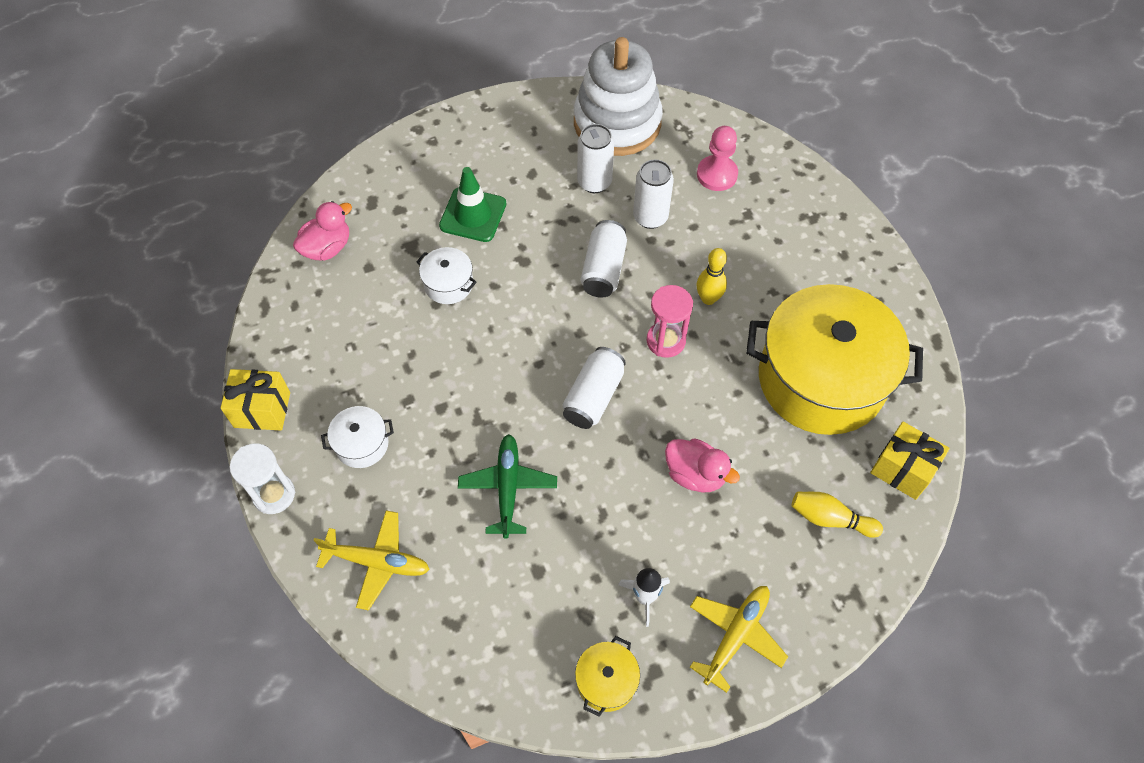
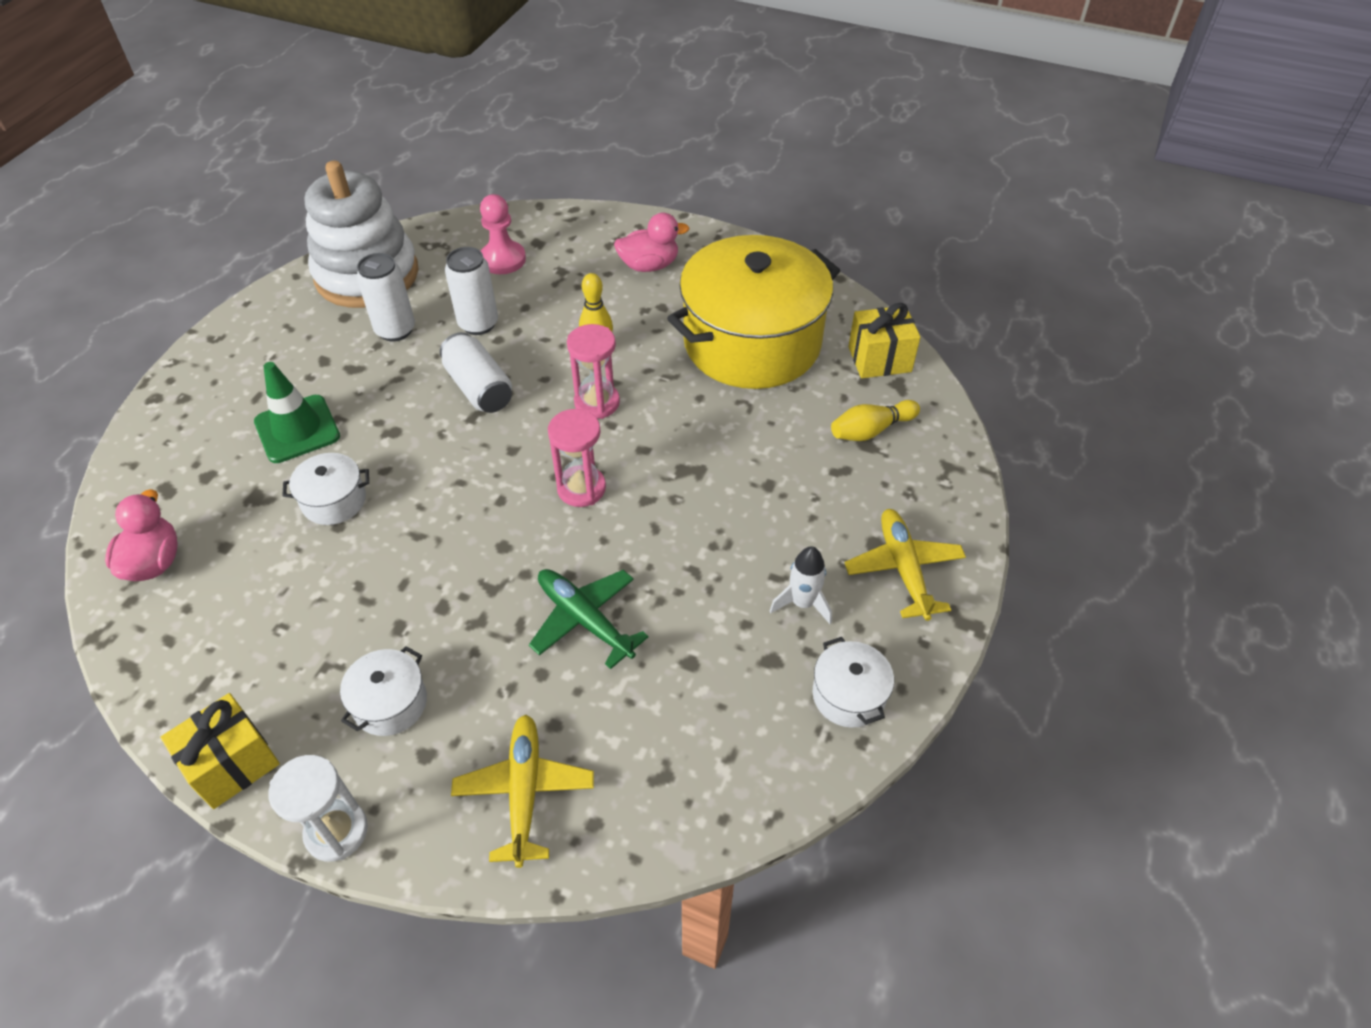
camera: 45 degrees left, 10 degrees down
(376, 562) = (524, 792): yellow plane -> yellow plane turned 60 degrees counterclockwise
(593, 396) = (581, 488): white can -> pink hourglass
(606, 681) = (848, 695): yellow pot -> white pot
(695, 474) = (735, 480): pink duck -> pink duck (649, 265)

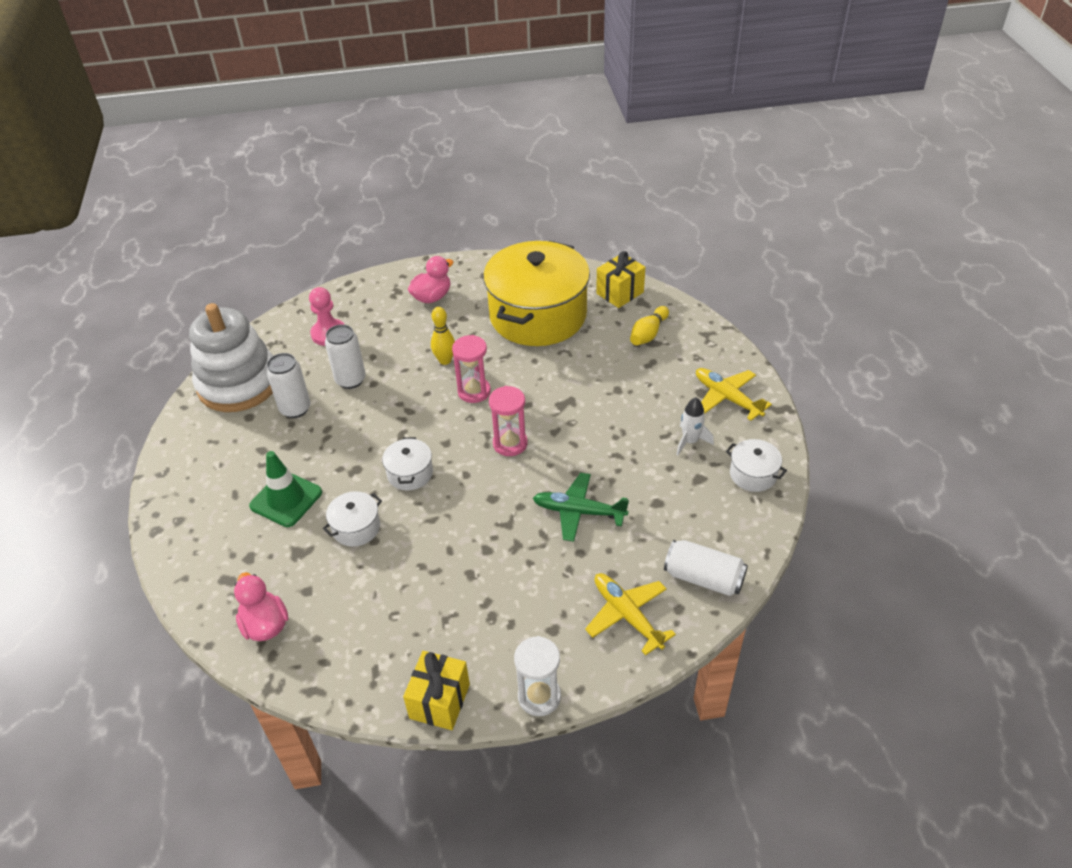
camera: 30 degrees left, 5 degrees down
(390, 703) = (505, 616): white pot -> white pot (410, 473)
(479, 388) = (389, 417): white can -> white can (703, 578)

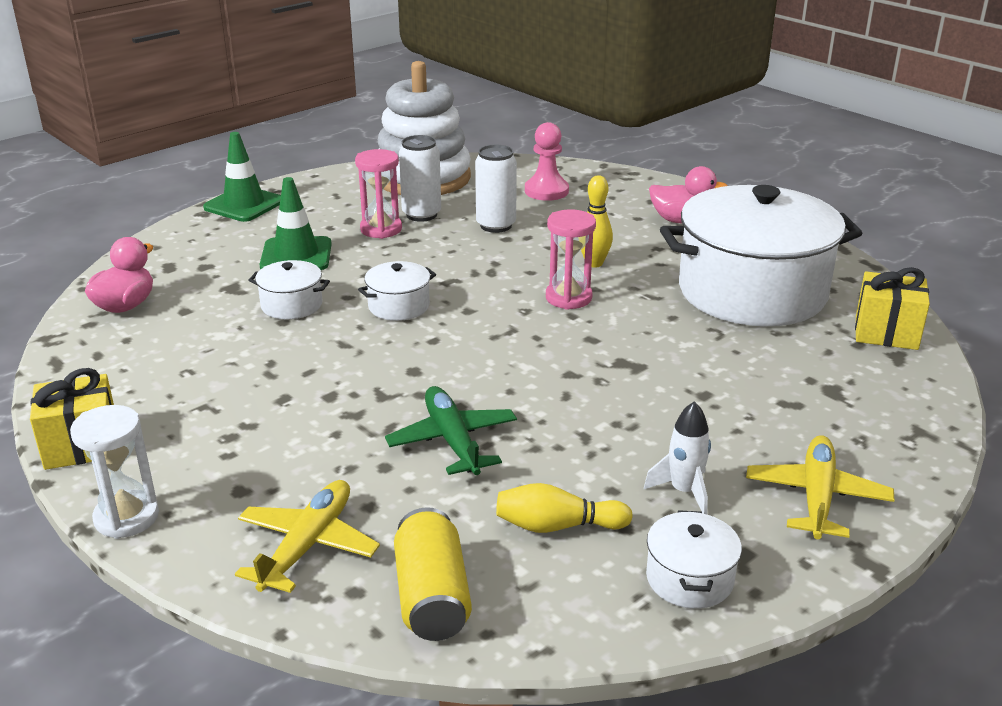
camera: 55 degrees right, 15 degrees down
(169, 500) = (244, 205): none -> green traffic cone
(510, 443) = (513, 350): pink hourglass -> pink hourglass (381, 229)
(538, 315) = (752, 292): yellow pot -> white pot
(648, 334) = (844, 382): yellow bowling pin -> yellow bowling pin (557, 526)
(703, 578) = (432, 596): white can -> yellow can

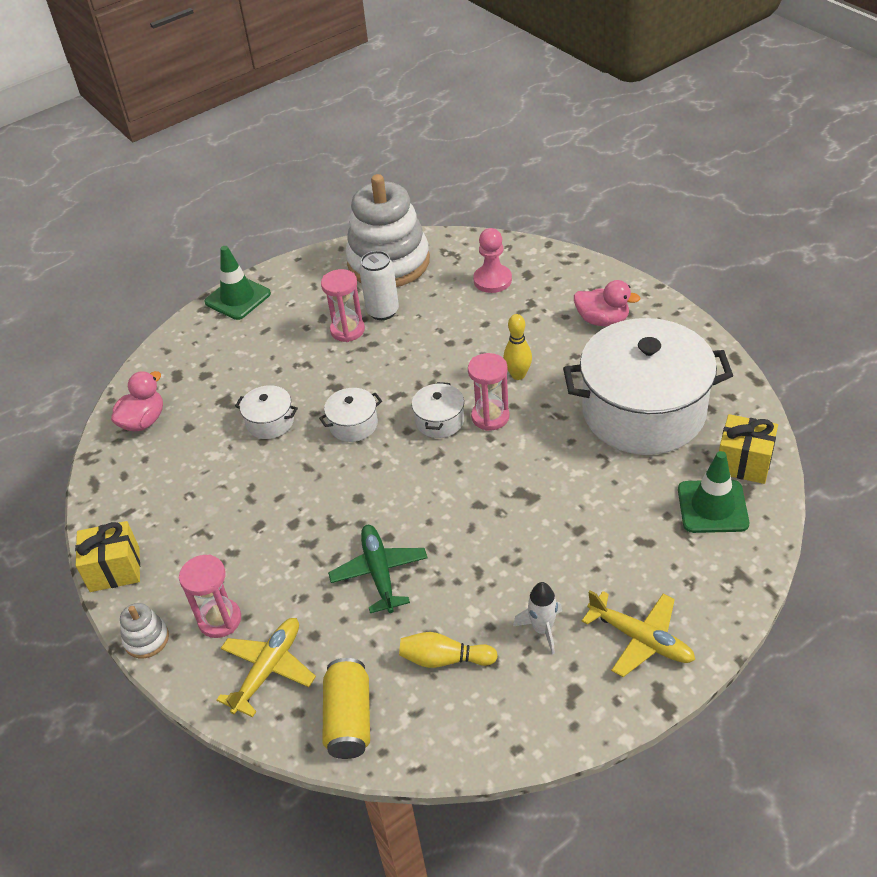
camera: 10 degrees right, 15 degrees up
(126, 517) = (146, 639): white hourglass -> white stacking toy
(234, 494) = (220, 620): none -> pink hourglass
(296, 255) = (277, 362): green traffic cone -> green traffic cone (712, 507)
(496, 225) = (443, 326): white can -> none
(689, 578) = (530, 711): white pot -> white pot (439, 421)
(816, 497) = (640, 639): yellow plane -> yellow plane turned 105 degrees clockwise

